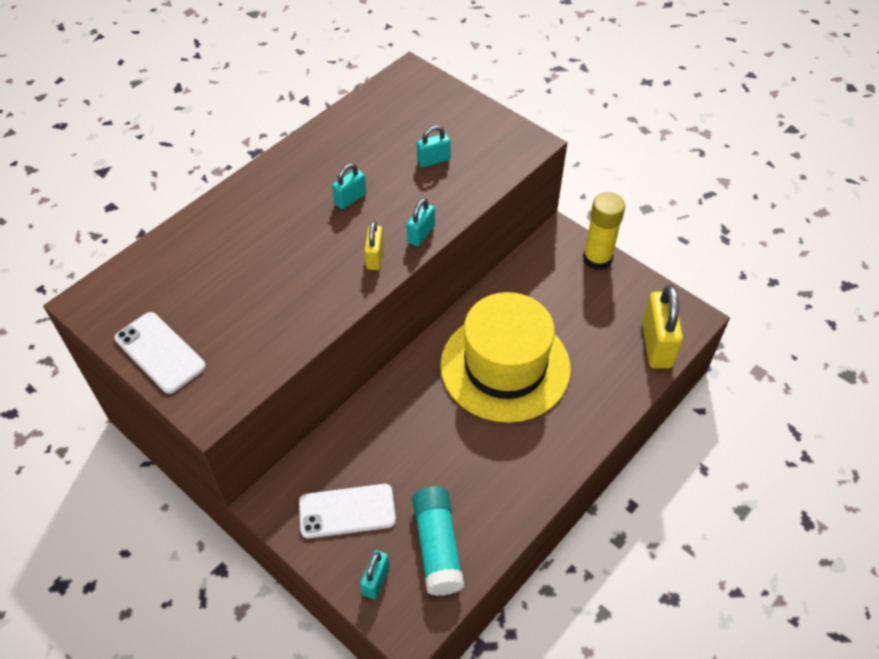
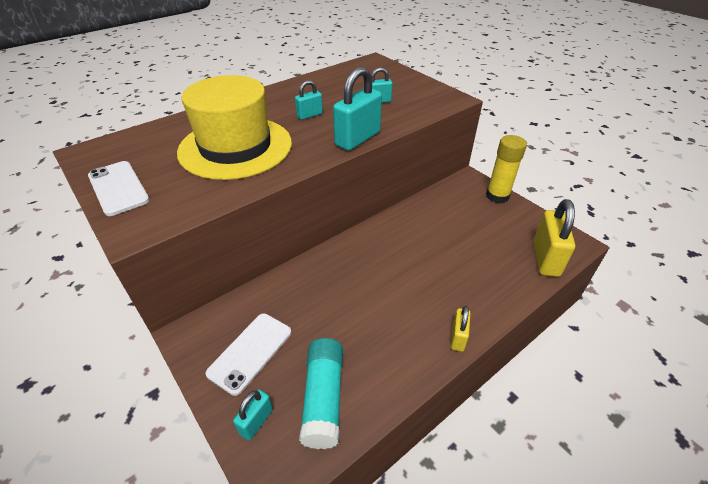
camera: 10 degrees right, 10 degrees down
(347, 511) = (250, 352): white phone -> white phone turned 60 degrees counterclockwise
(375, 257) = (316, 148): yellow padlock -> yellow padlock (458, 337)
(421, 234) = (357, 139): turquoise padlock -> turquoise padlock, size x1.85
(505, 366) = (414, 258): yellow hat -> yellow hat (235, 147)

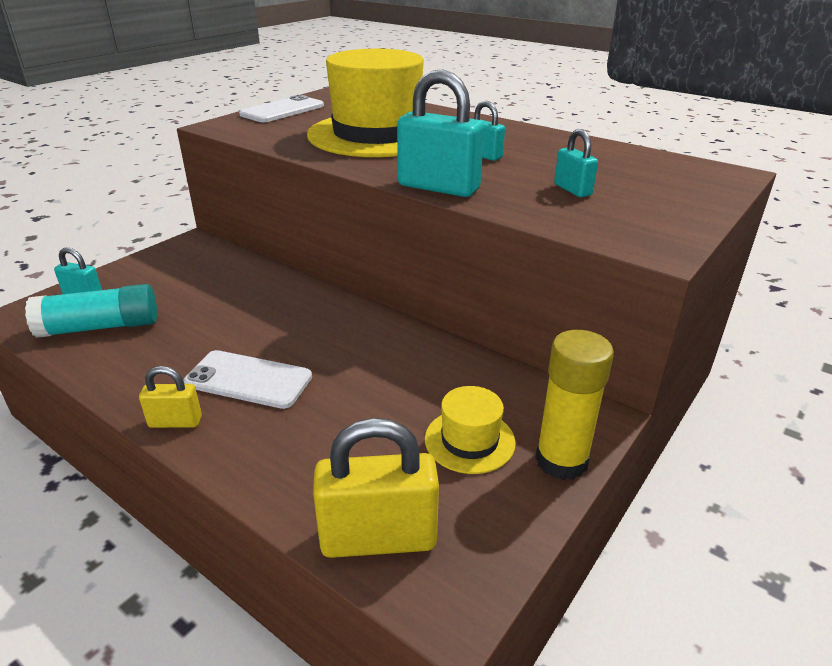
camera: 75 degrees right, 10 degrees down
(250, 352) = (167, 276): white phone -> white phone (248, 380)
(483, 219) = (469, 440): none -> yellow hat

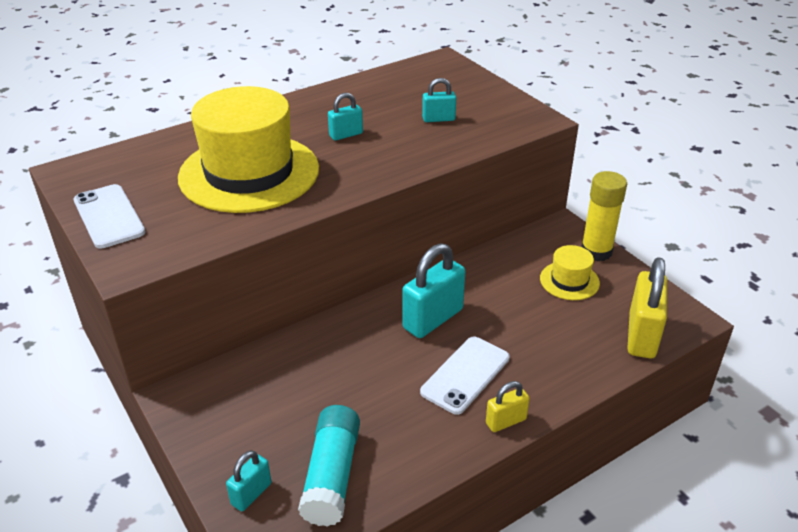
camera: 70 degrees left, 5 degrees up
(175, 422) = (506, 421): yellow padlock -> yellow padlock turned 45 degrees clockwise
(438, 187) = (402, 169): turquoise padlock -> turquoise padlock (433, 319)

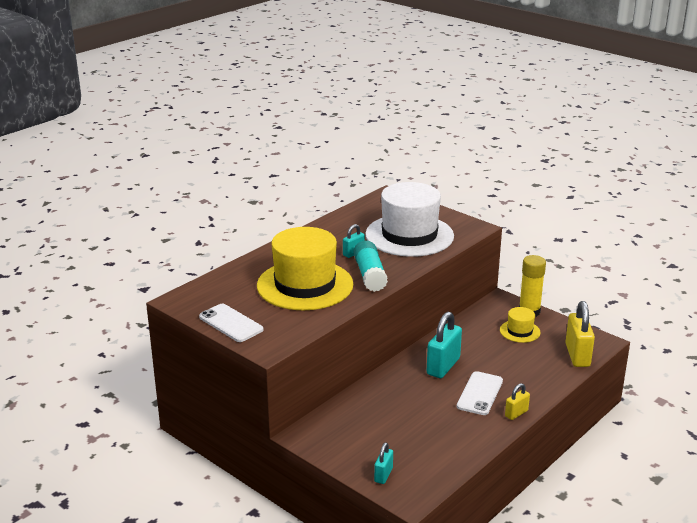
camera: 15 degrees left, 10 degrees down
(332, 475) = (426, 458): turquoise glue stick -> turquoise glue stick (370, 275)
(438, 119) = (409, 235): turquoise padlock -> white hat

